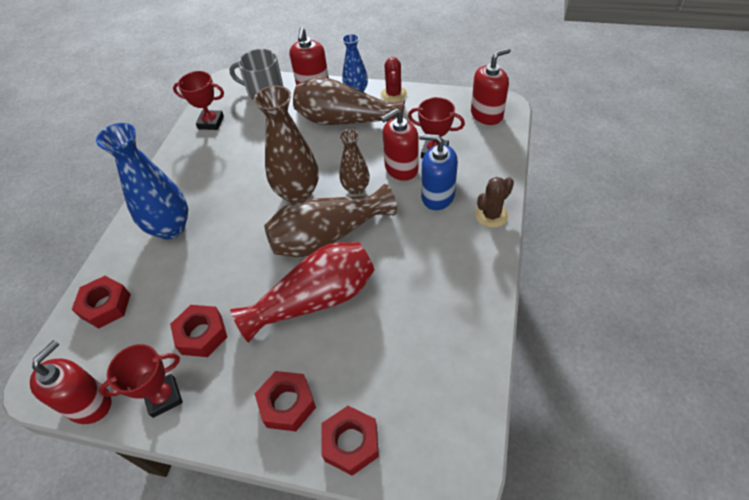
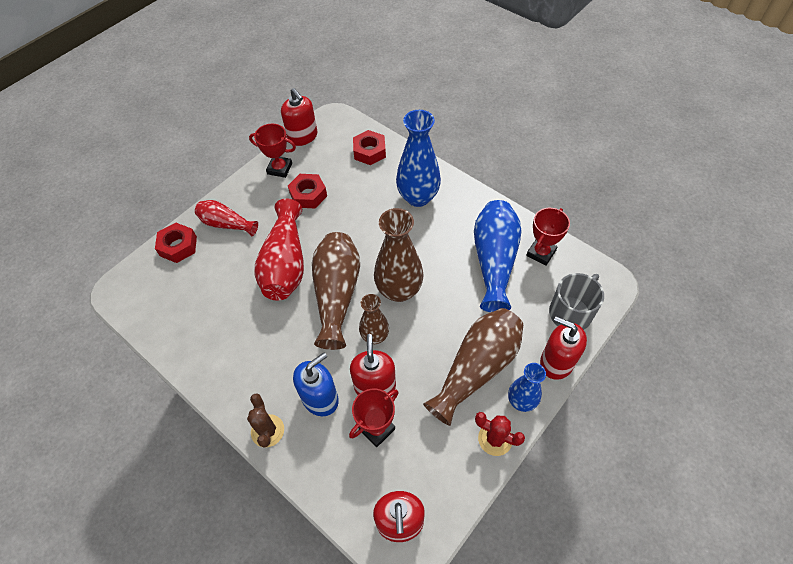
camera: 115 degrees right, 5 degrees up
(164, 397) = (280, 169): red trophy -> red trophy turned 75 degrees counterclockwise
(233, 146) = (494, 261): none -> blue vase
(287, 404) = (226, 224): red nut -> red vase

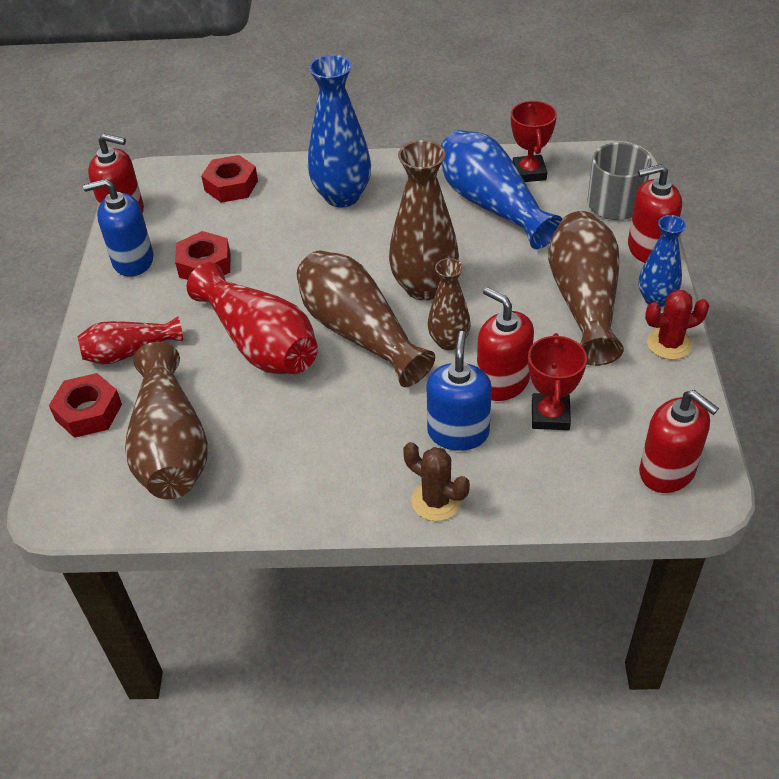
camera: 40 degrees left, 10 degrees down
(191, 294) = (171, 446): none -> brown vase
(280, 169) = (133, 261): red trophy -> blue soap dispenser

